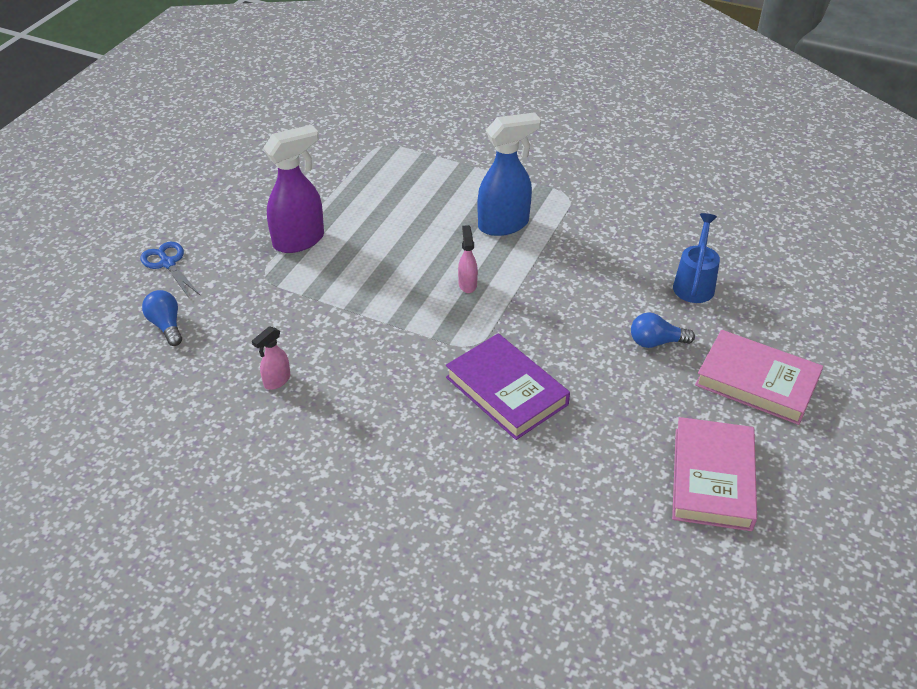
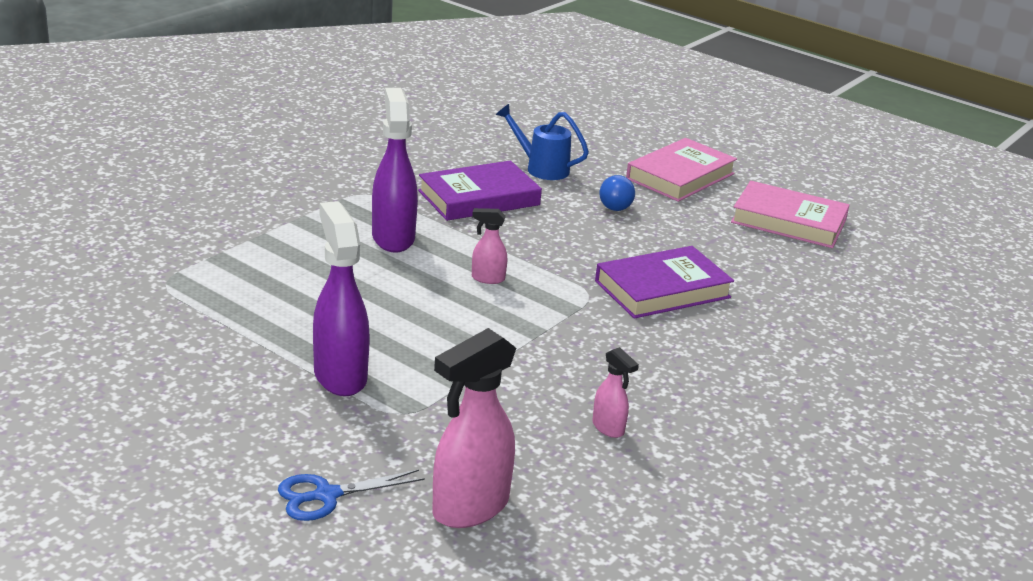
camera: 80 degrees left, 15 degrees down
(166, 325) = (469, 508): blue light bulb -> pink spray bottle
(504, 225) = (393, 238): blue spray bottle -> purple spray bottle
(605, 256) = (479, 198): none -> purple book

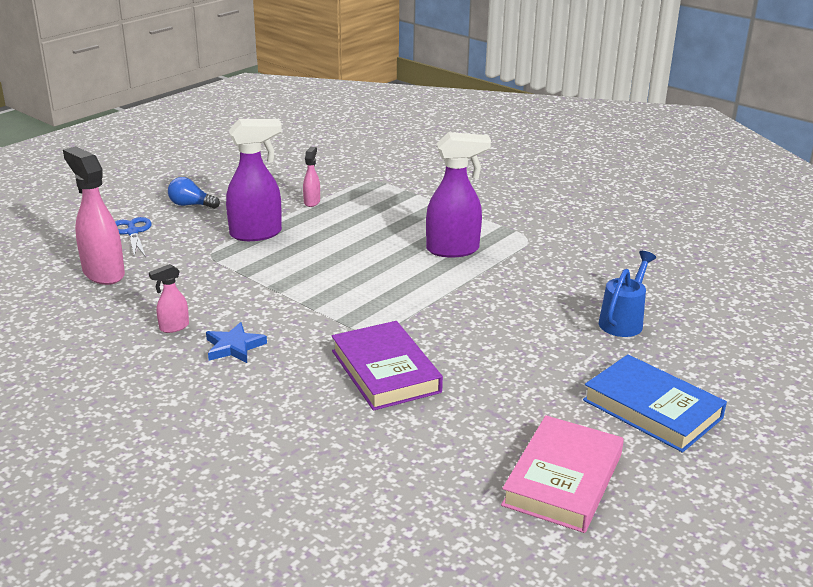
camera: 95 degrees right, 0 degrees up
(479, 198) = (541, 287): purple book -> none
(487, 278) = (393, 287): pink spray bottle -> pink spray bottle (312, 202)
(616, 204) = (559, 359): blue light bulb -> blue light bulb (191, 205)
(641, 381) = (234, 347): none -> blue star
(680, 176) = (652, 409): pink book -> blue book

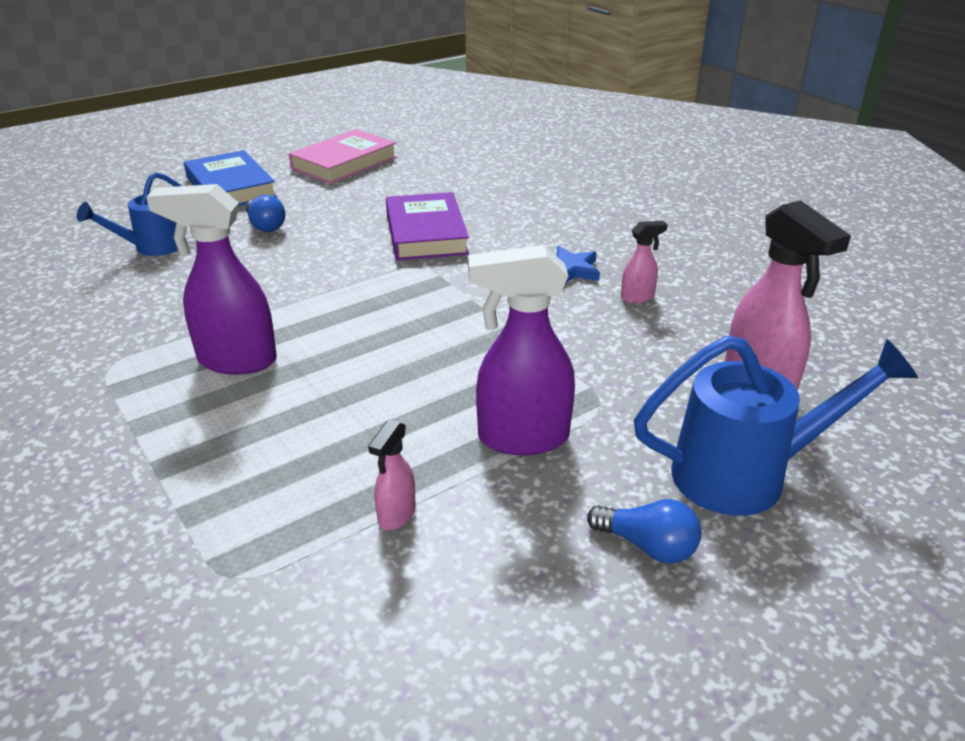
camera: 165 degrees left, 5 degrees up
(132, 232) = (745, 475): blue scissors -> blue watering can
(551, 358) = (265, 226): none -> blue light bulb

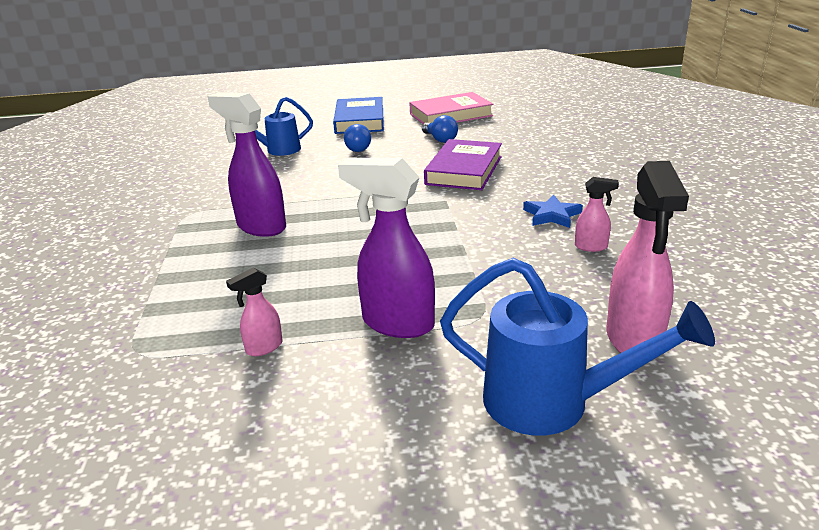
camera: 30 degrees right, 5 degrees down
(648, 546) = (416, 427): blue light bulb -> blue light bulb (440, 139)

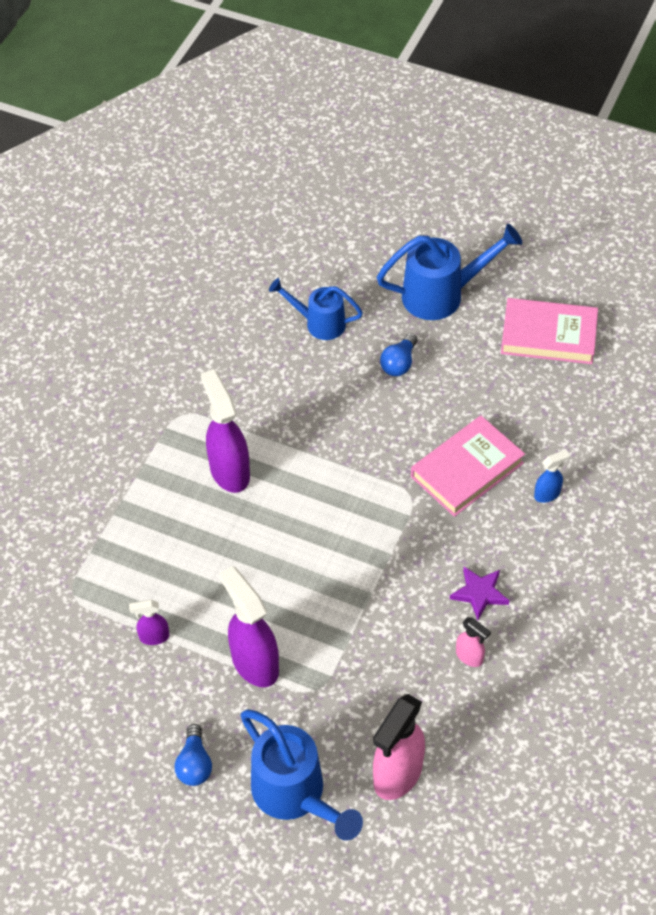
camera: 30 degrees right, 25 degrees up
(263, 348) = (153, 637): pink spray bottle -> purple spray bottle
(359, 120) = (442, 295): blue book -> blue watering can
(440, 139) = (493, 390): blue light bulb -> blue light bulb (194, 764)
(464, 170) = (467, 470): purple book -> pink book
(536, 162) = (547, 494): none -> blue spray bottle
(552, 215) = (479, 593): blue star -> purple star

